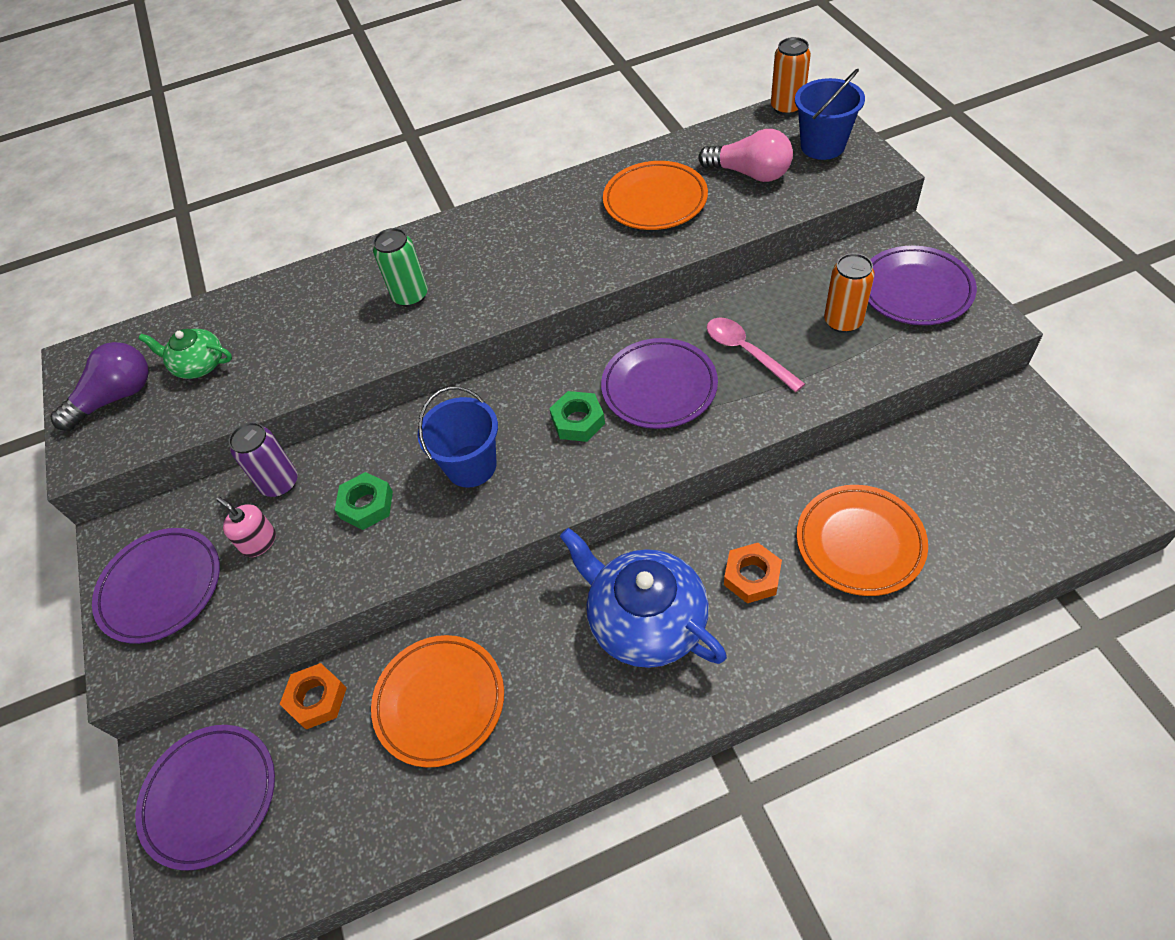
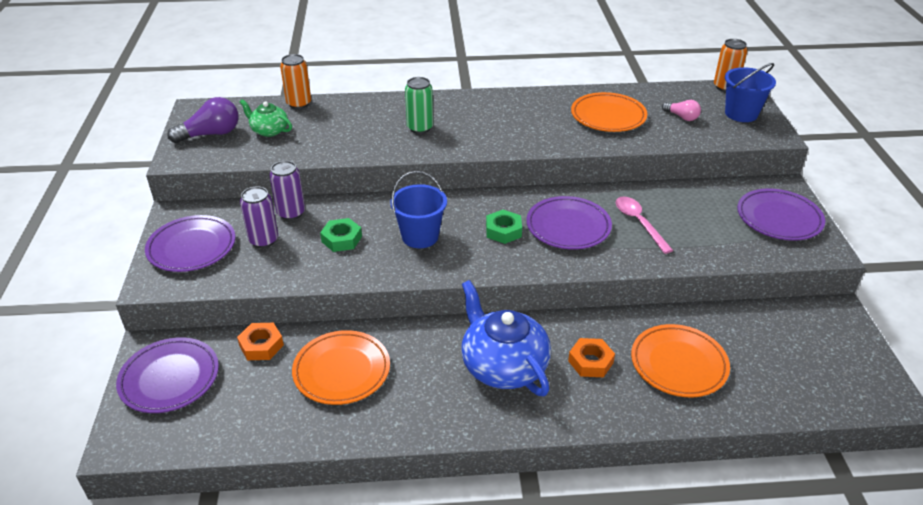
camera: 10 degrees right, 15 degrees down
(259, 542) = (264, 240): pink soap dispenser -> purple can
(750, 173) = (682, 117): pink light bulb -> pink light bulb, size x0.59
(843, 321) = (717, 223): orange can -> orange can (299, 103)

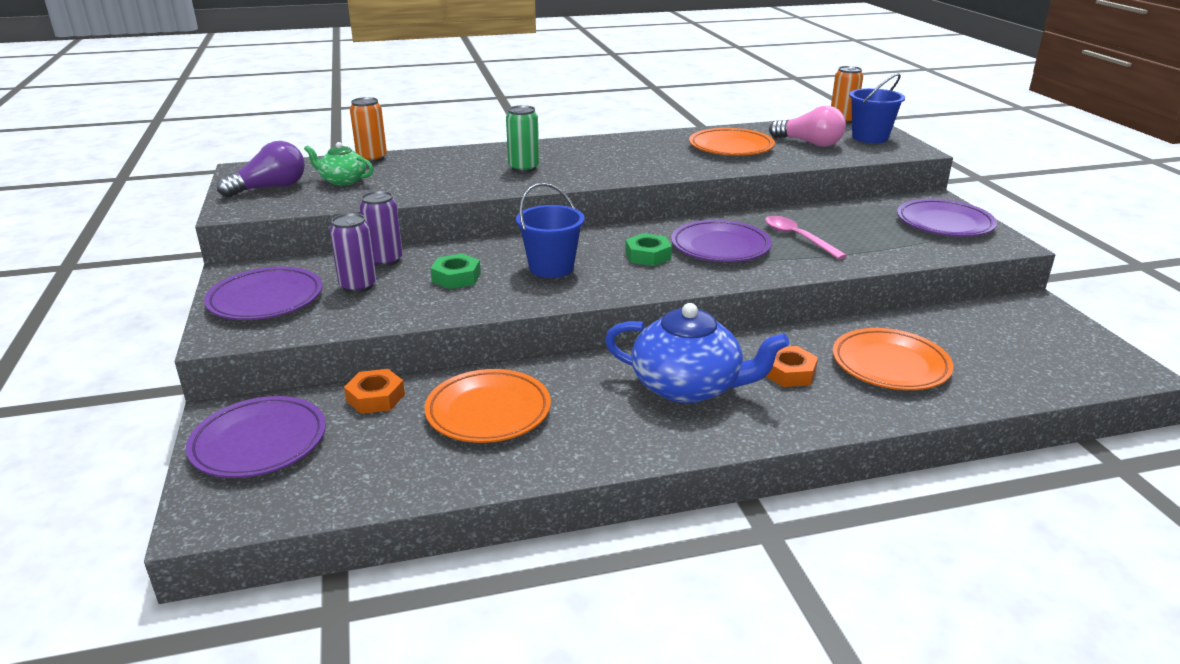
camera: 10 degrees left, 10 degrees down
(503, 366) = (688, 386): blue teapot -> blue teapot turned 150 degrees clockwise
(682, 117) = (809, 143): pink light bulb -> pink light bulb, size x1.70

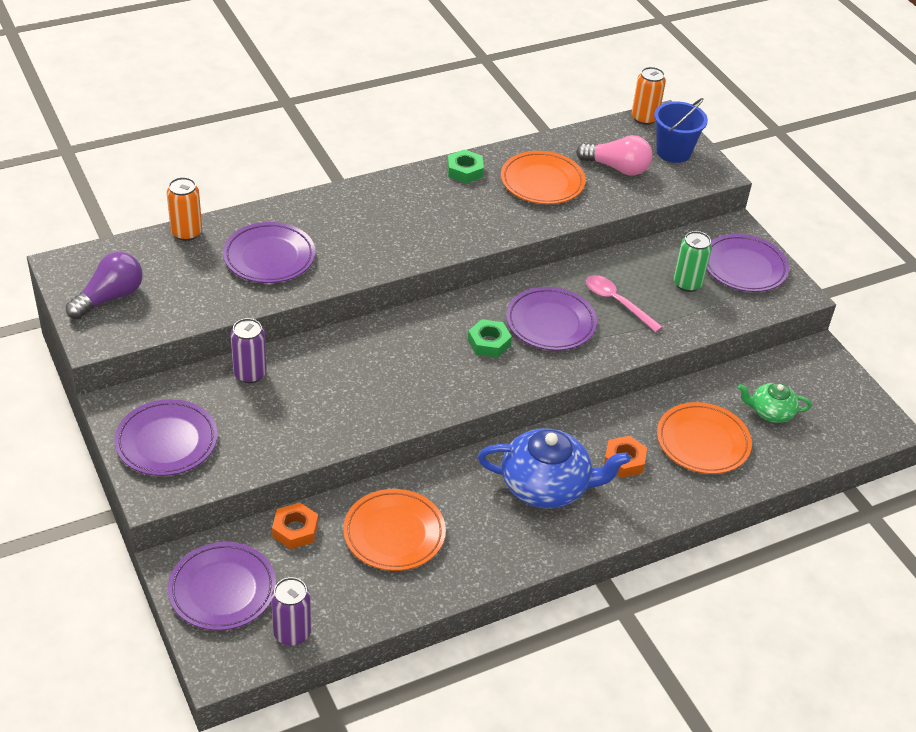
camera: 15 degrees left, 15 degrees up
(343, 181) = (177, 278): green teapot -> green teapot (771, 412)
(358, 286) = (241, 414): purple can -> purple can (292, 633)
(439, 174) = (269, 257): none -> purple plate
(456, 277) = (326, 392): green nut -> green nut (465, 171)
(523, 168) = (349, 238): green can -> green can (687, 283)
(551, 268) = (407, 369): blue bucket -> none

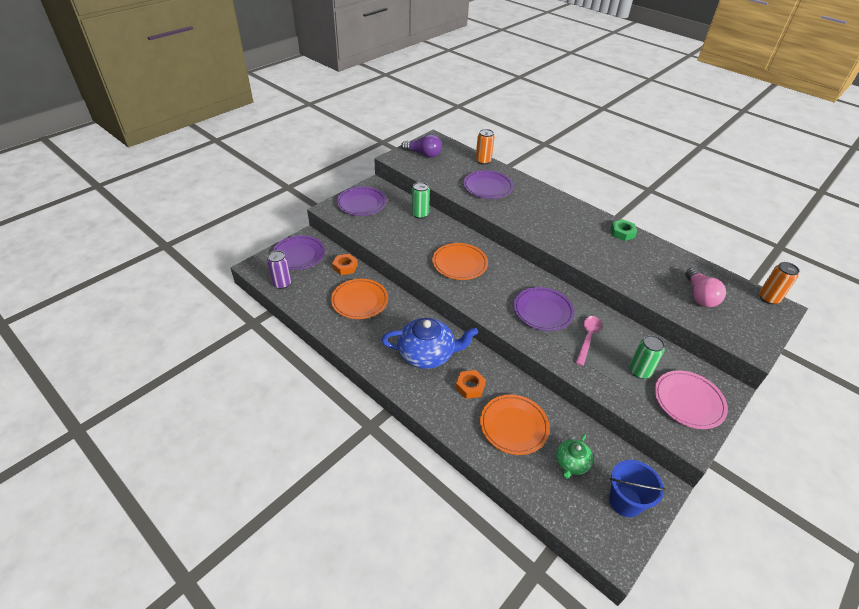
camera: 70 degrees right, 0 degrees up
(250, 374) = (420, 214): purple can -> green can
(489, 343) = (505, 289): green nut -> none
(542, 182) = (647, 265): orange plate -> orange plate (459, 264)
(546, 486) = (427, 354): blue teapot -> blue teapot turned 75 degrees counterclockwise
(673, 152) = (750, 321): blue bucket -> blue bucket (625, 501)
(744, 267) = (688, 401): purple plate -> pink plate
(771, 412) = (571, 463): green teapot -> green teapot turned 135 degrees counterclockwise

